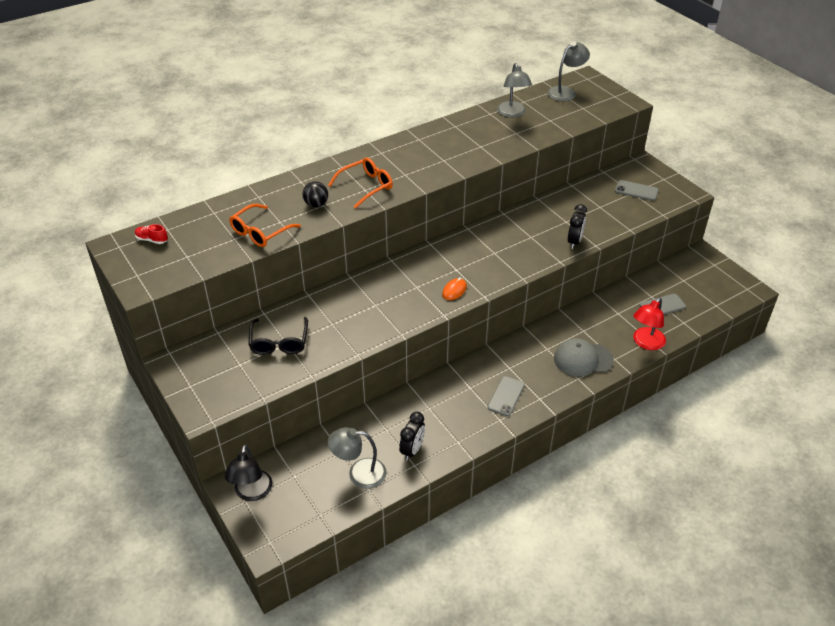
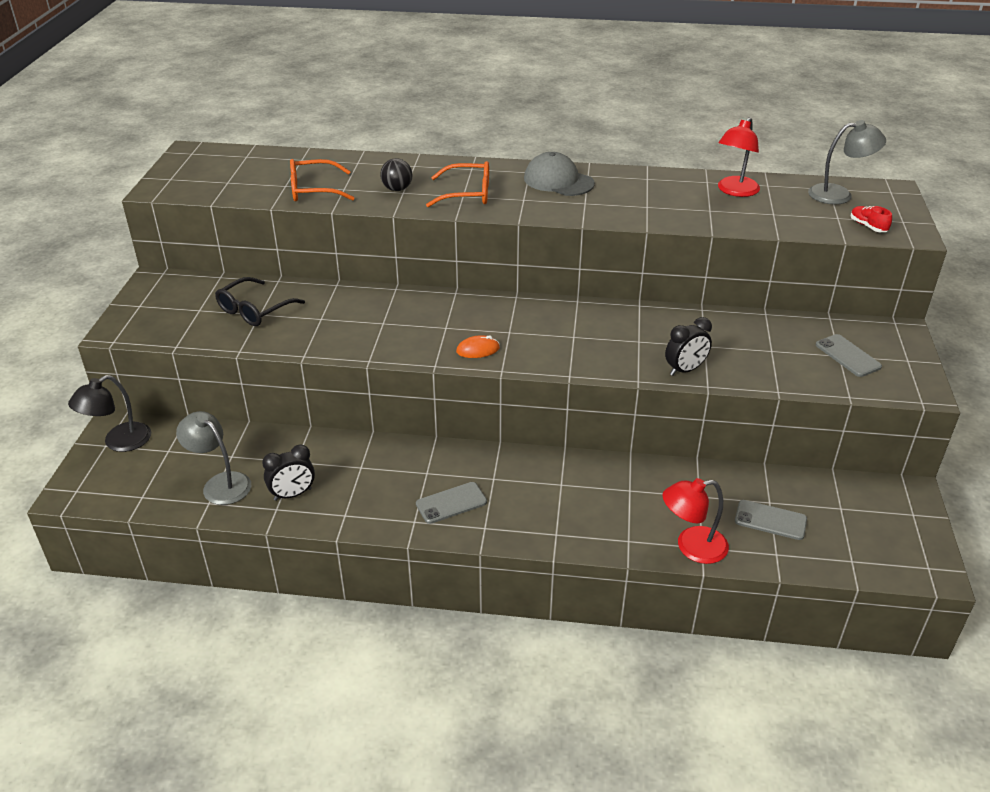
camera: 40 degrees right, 5 degrees down
(152, 240) = (222, 159): red shoe -> red shoe (868, 226)
(512, 113) = (735, 191): grey lamp -> red lamp
(583, 359) = (588, 518): grey cap -> grey cap (558, 181)

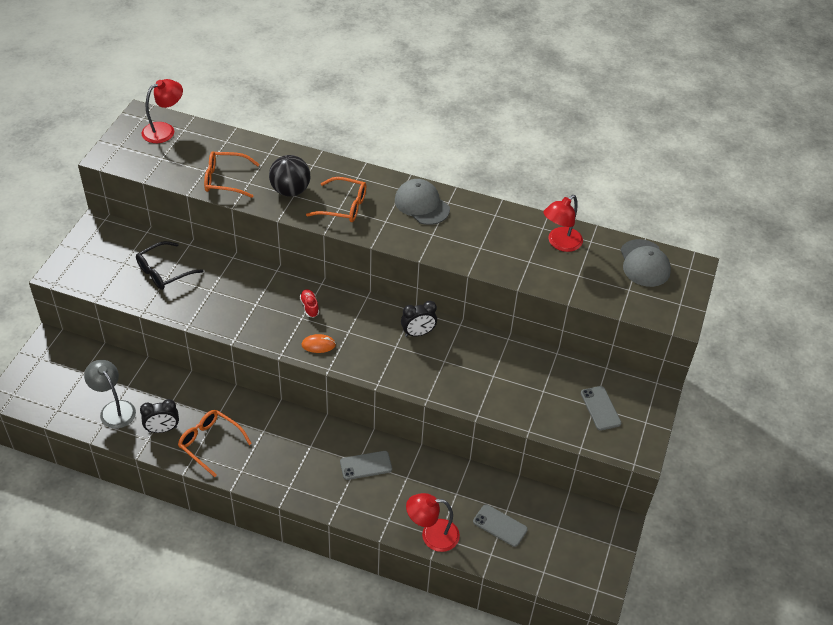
camera: 10 degrees right, 10 degrees up
(119, 442) = (50, 357): black lamp -> none
(222, 159) = (164, 130): none -> red lamp
(362, 499) = (210, 443): none -> orange glasses
(397, 189) = (290, 191): black ball -> black ball, size x1.59
(451, 503) = (273, 461): grey phone -> grey phone (366, 465)
(685, 370) = (467, 396): black clock -> black clock (418, 333)
(839, 194) = (644, 263): grey lamp -> grey cap
(868, 226) = (648, 304): red shoe -> red shoe (309, 307)

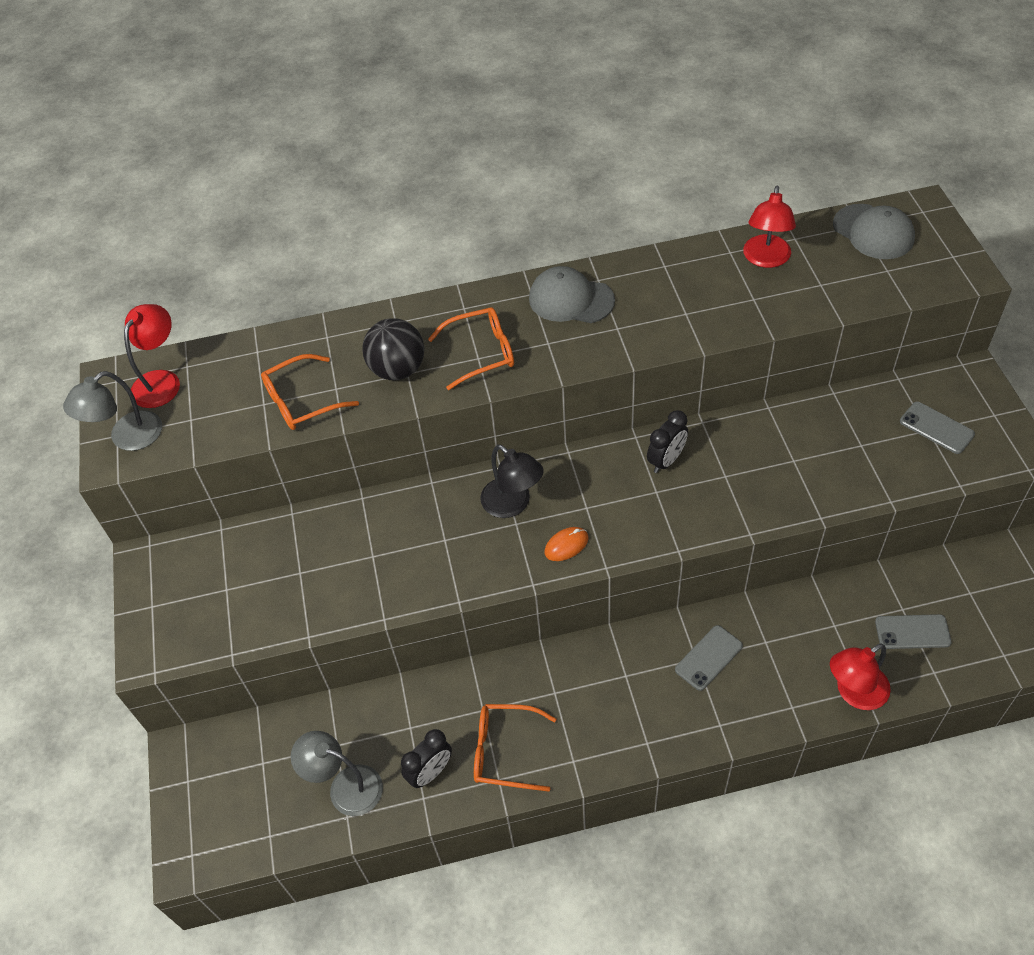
camera: 25 degrees left, 5 degrees up
(123, 150) = (127, 438): none -> grey lamp
(164, 272) = (291, 568): black glasses -> none
(309, 307) = (513, 504): red shoe -> black lamp

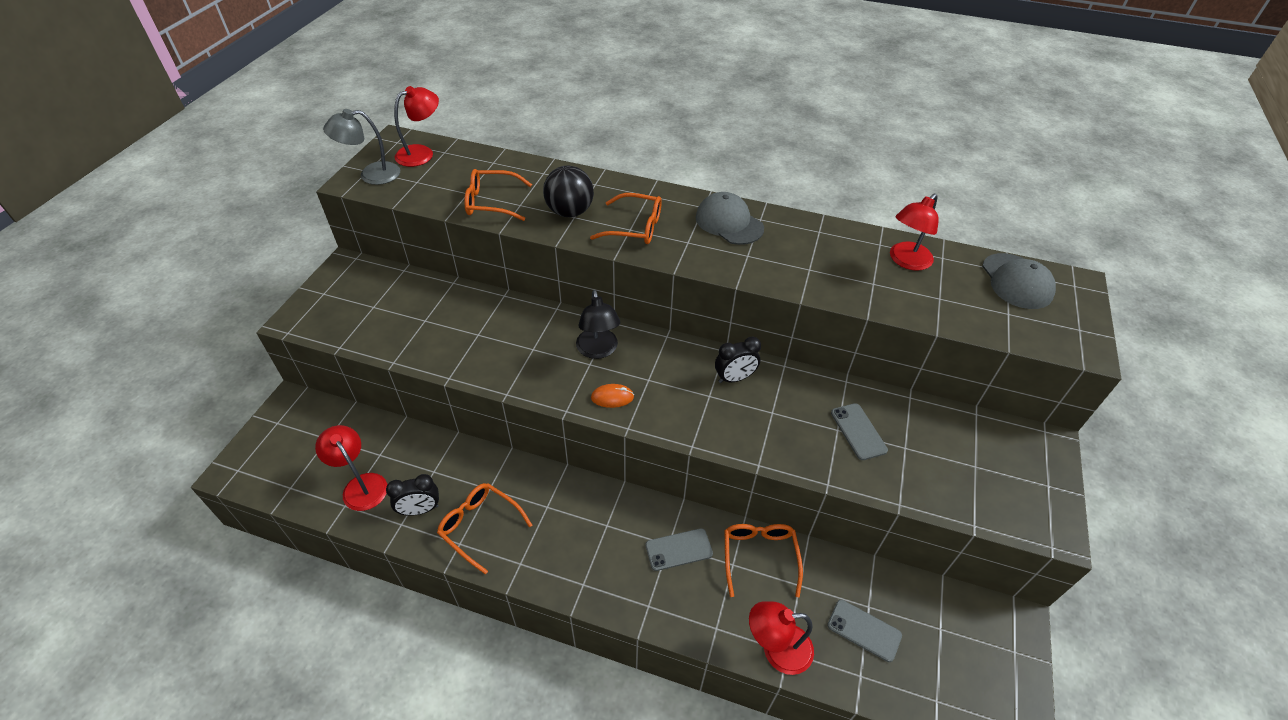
camera: 25 degrees right, 5 degrees down
(345, 786) = (361, 485): grey lamp -> red lamp
(784, 621) = (759, 557): none -> orange glasses
(936, 428) = (984, 468): grey phone -> grey phone (858, 431)

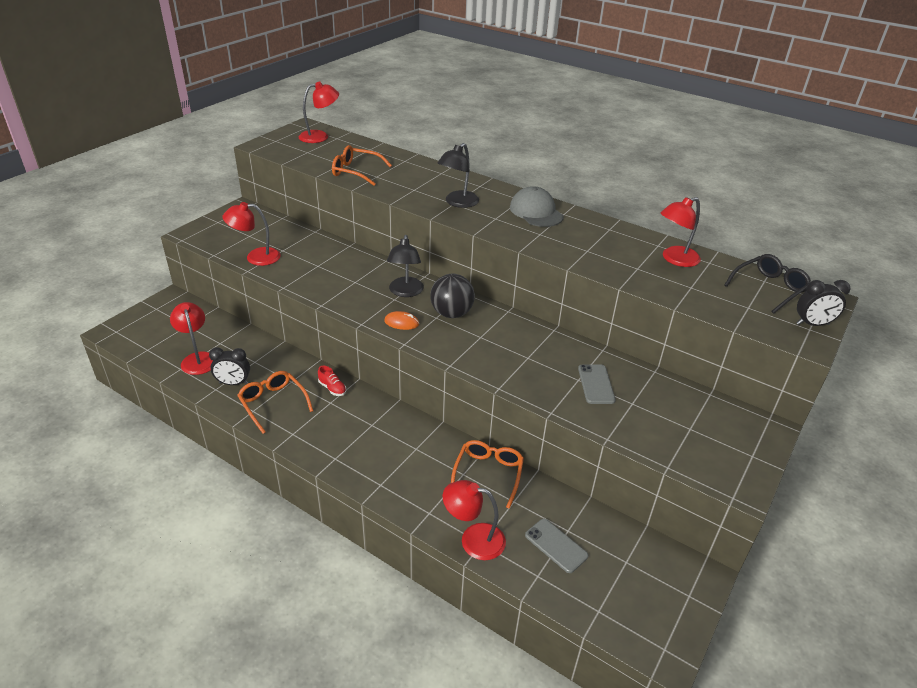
camera: 15 degrees right, 10 degrees down
(371, 175) = (277, 143): grey lamp -> none
(395, 338) = (256, 257): none -> red lamp
(542, 486) = (332, 388): none -> red shoe
(570, 212) = (412, 186): black ball -> black ball (451, 313)
(634, 227) = (458, 203): orange glasses -> black lamp
(678, 549) = (422, 453): grey phone -> none
(734, 378) = (507, 330): black clock -> black clock (812, 324)
(1016, 281) = (769, 288): grey cap -> black glasses

